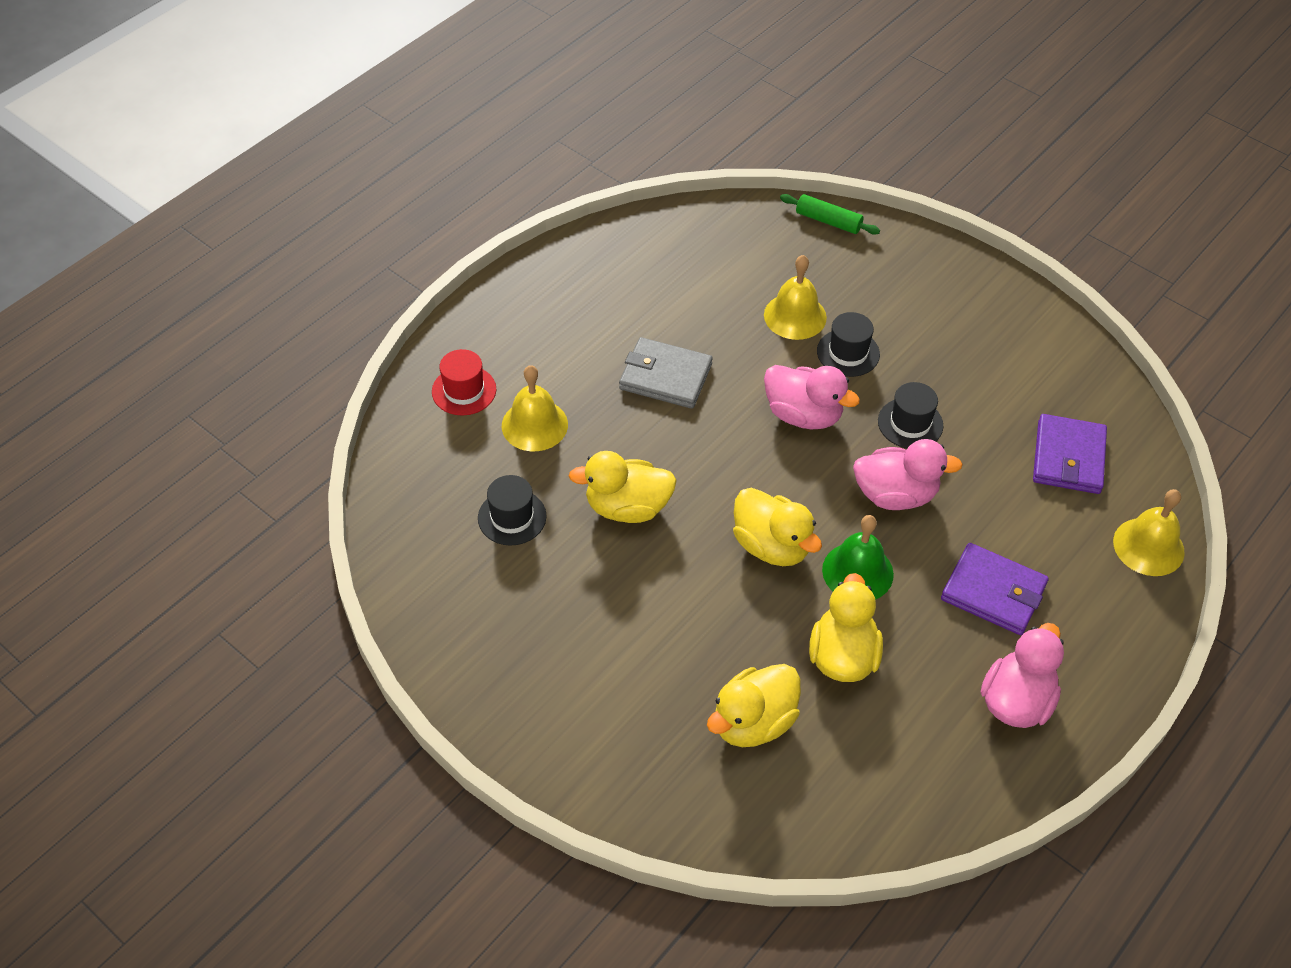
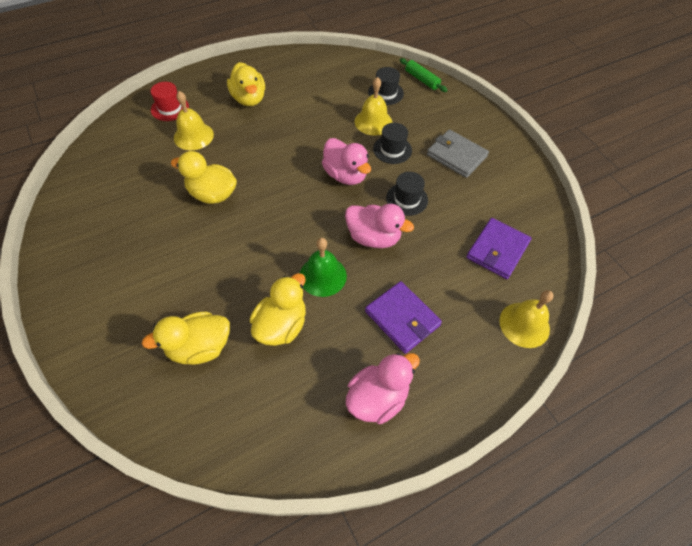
camera: 20 degrees right, 5 degrees up
(512, 517) = (147, 179): black hat -> black hat (385, 93)
(665, 376) = (280, 132): grey wallet -> grey wallet (456, 156)
(771, 546) = (280, 243): yellow duck -> yellow duck (249, 99)

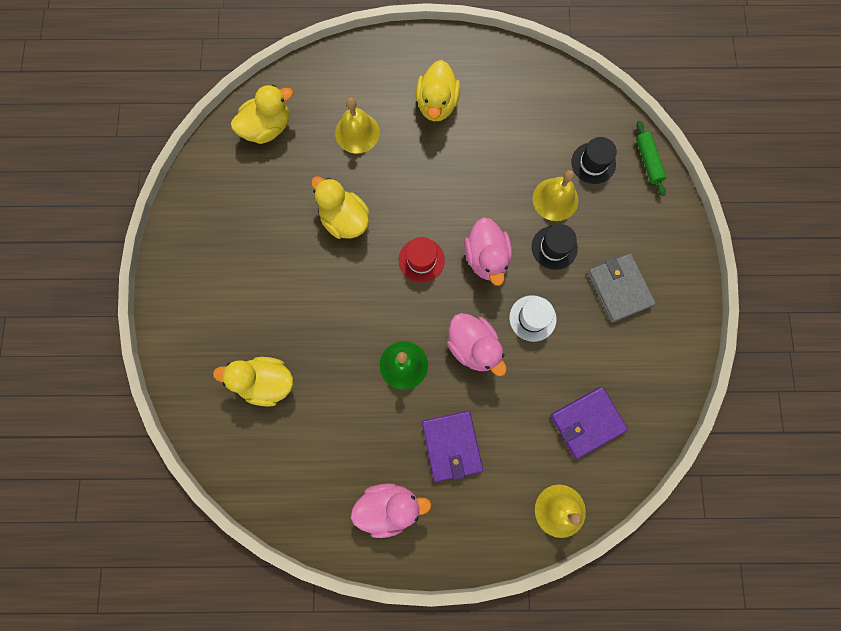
camera: 30 degrees right, 20 degrees up
(170, 108) = (348, 81): red hat -> red hat (421, 260)
(281, 325) = (342, 397): yellow duck -> yellow duck (267, 128)
(407, 199) = (532, 318): black hat -> white hat

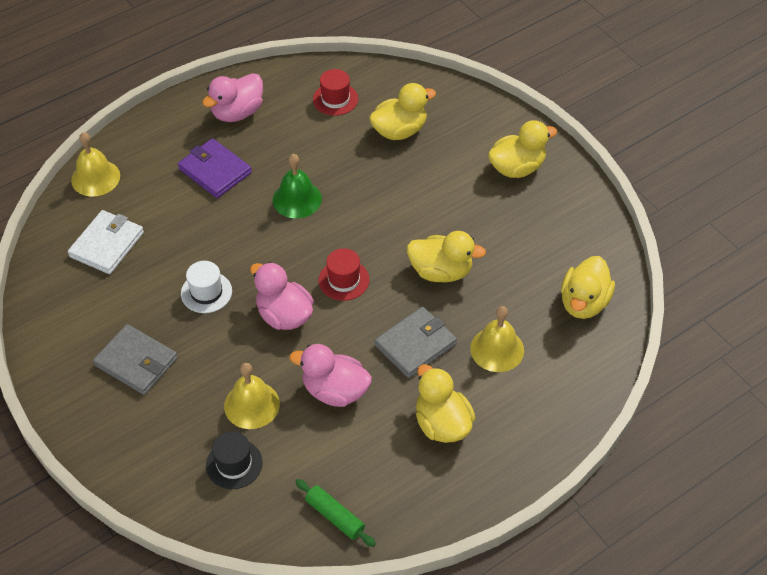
camera: 145 degrees right, 25 degrees down
(206, 276) = (517, 168): none -> yellow duck
(291, 461) = (335, 99): none -> red hat
(410, 172) = (415, 344): none -> grey wallet
(473, 347) = (245, 243): pink duck -> pink duck (335, 391)
(554, 247) = (224, 361): black hat -> none
(587, 422) = (107, 244): purple wallet -> white wallet
(648, 161) = (174, 502): green rolling pin -> green rolling pin (335, 516)

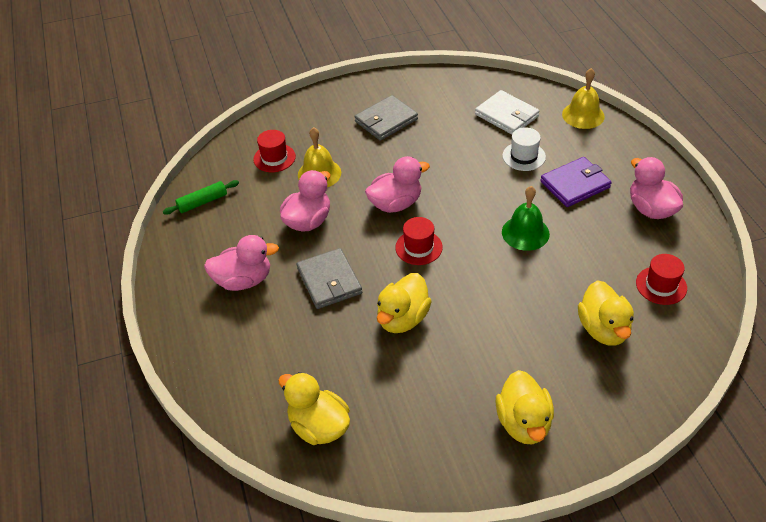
camera: 110 degrees right, 5 degrees down
(206, 292) = (437, 163): white hat -> white hat (524, 156)
(234, 464) = (274, 158): black hat -> red hat
(442, 424) = (243, 280): yellow duck -> pink duck
(497, 349) = (297, 338): yellow bell -> none

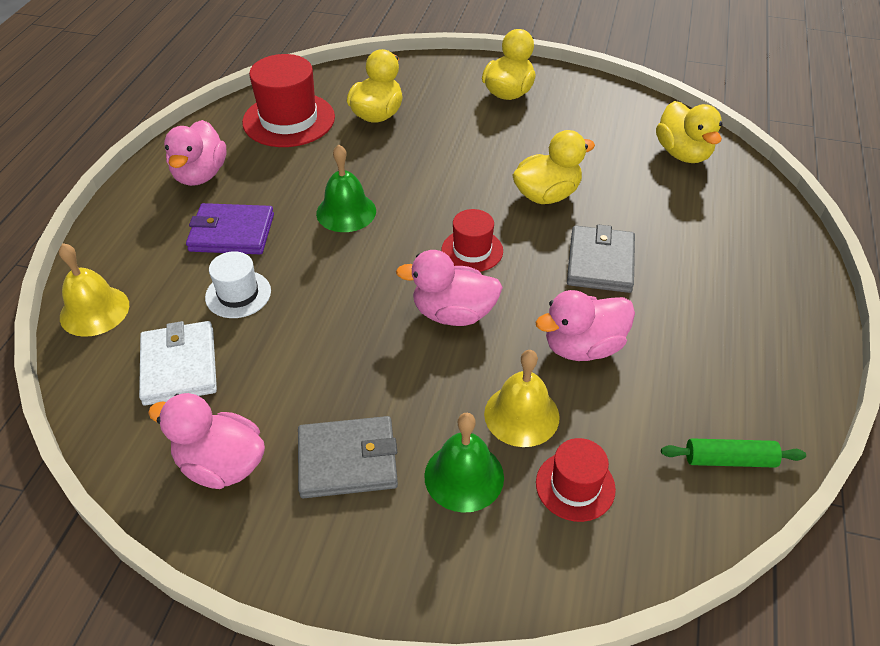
camera: 150 degrees left, 0 degrees up
(243, 280) = (706, 310): pink duck -> pink duck (221, 464)
(328, 138) = (464, 476): none -> green bell
(661, 285) = (289, 120): red hat -> red hat, size x1.76

